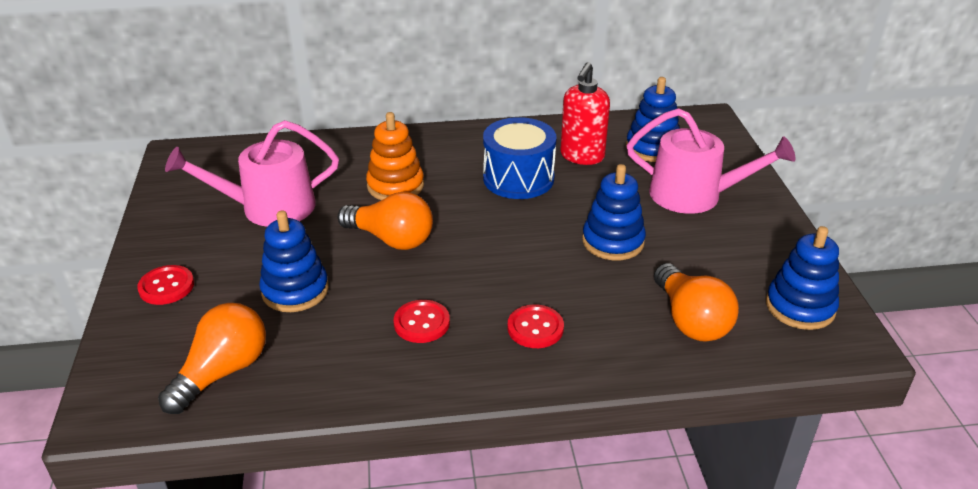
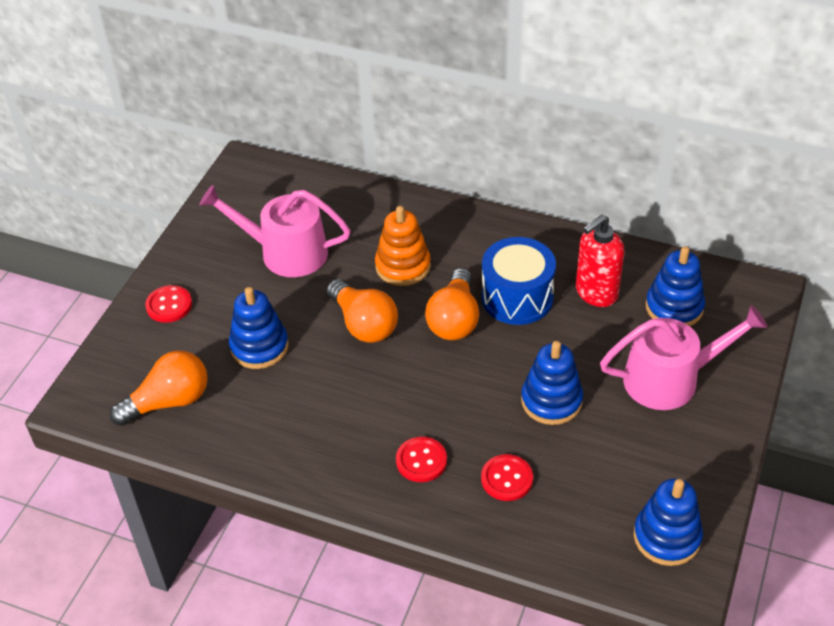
camera: 30 degrees right, 10 degrees up
(421, 323) = (336, 418): red button -> red button (507, 479)
(690, 320) = (557, 508): orange light bulb -> orange light bulb (454, 320)
(694, 195) = (670, 379): pink watering can -> pink watering can turned 60 degrees counterclockwise

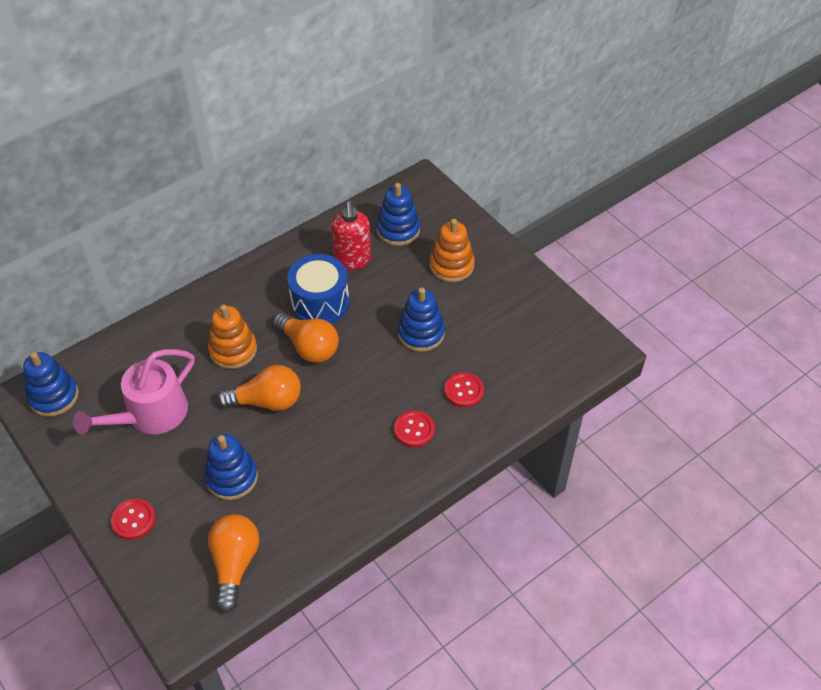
camera: 60 degrees left, 5 degrees up
(667, 537) = (563, 335): blue stacking toy -> blue stacking toy (53, 396)
(670, 379) = (451, 265): pink watering can -> orange stacking toy

